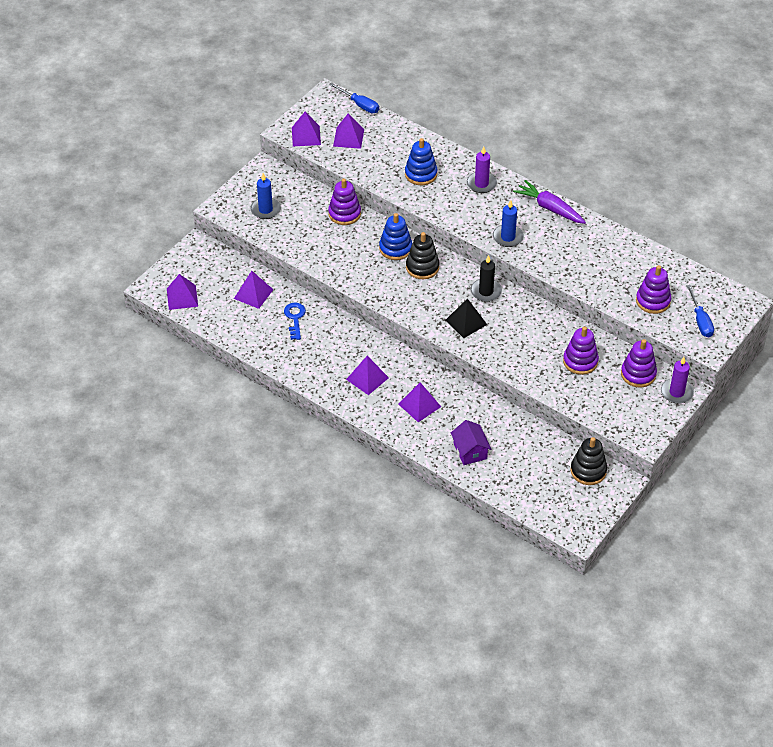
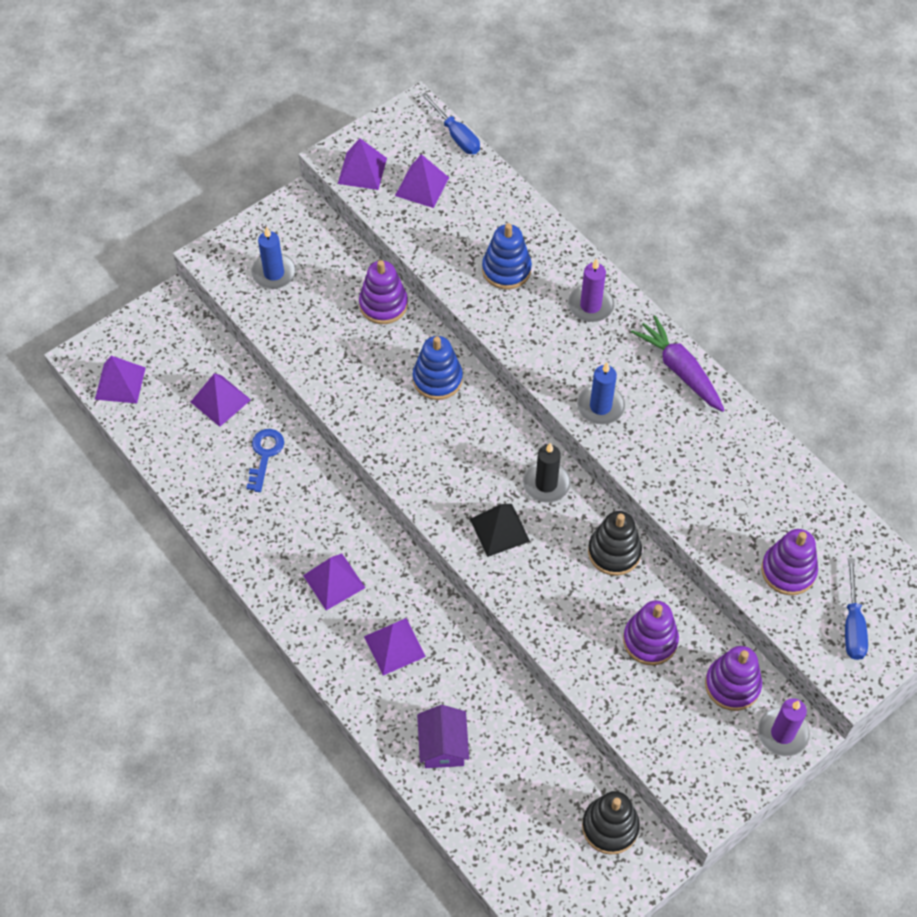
camera: 15 degrees right, 10 degrees up
(422, 267) = (466, 420): black stacking toy -> black stacking toy (614, 552)

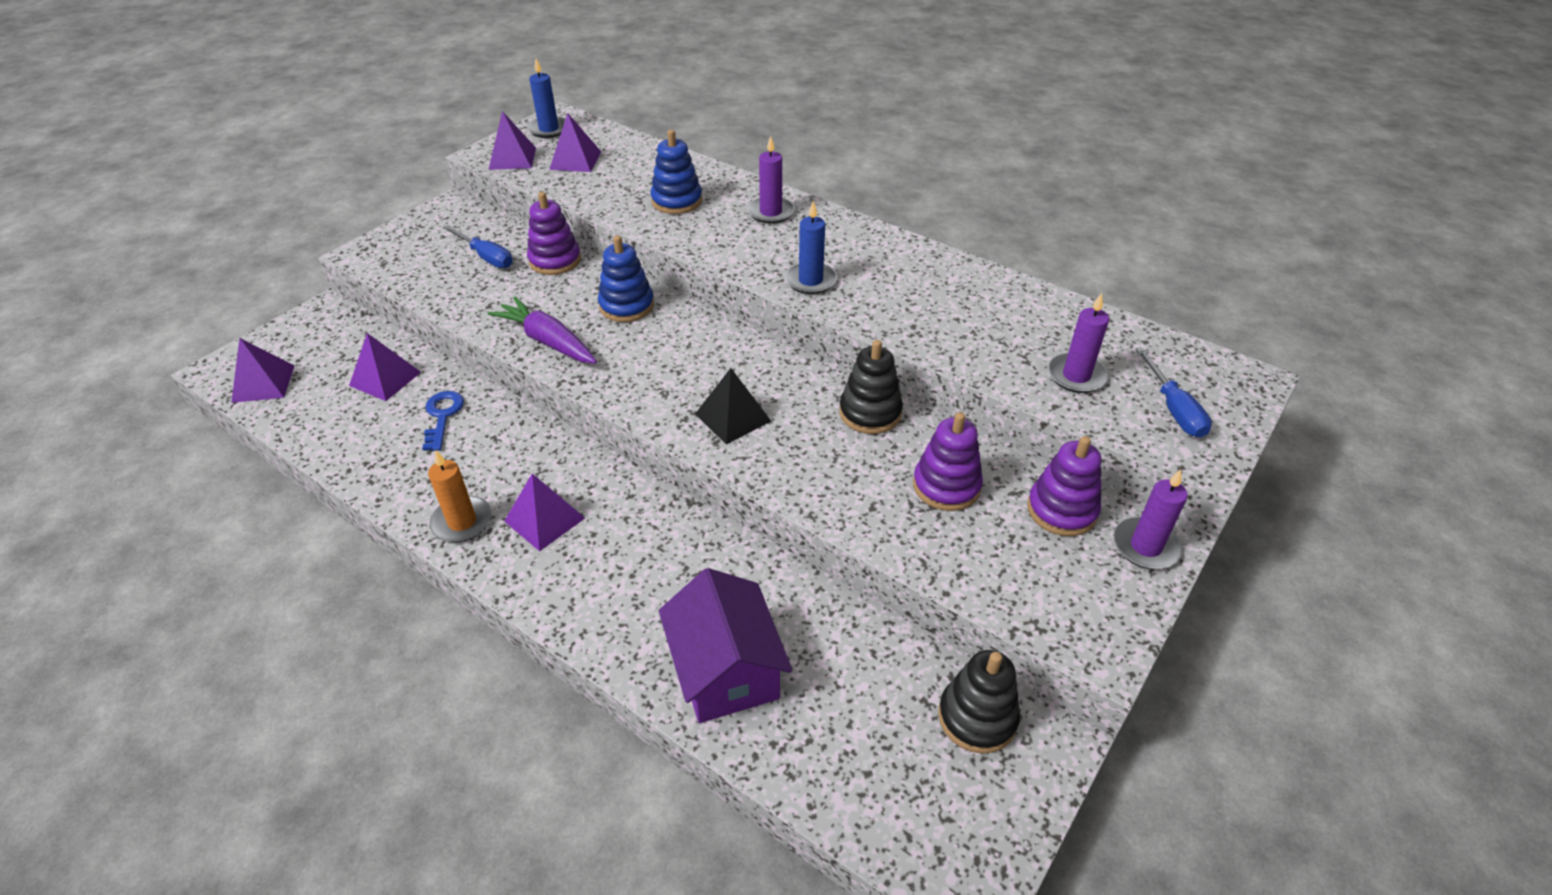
camera: 15 degrees left, 15 degrees down
(271, 568) = (462, 522): none -> orange candle
(274, 273) = (432, 255): blue candle -> blue candle (549, 129)
(394, 646) = (635, 571): purple pyramid -> none
(443, 745) = (726, 670): purple house -> purple house, size x1.56
(456, 135) = (601, 126): blue screwdriver -> blue screwdriver (486, 257)
(546, 483) = (772, 368): black candle -> none
(680, 370) = (880, 242): purple carrot -> purple carrot (548, 341)
(788, 571) = (1076, 376): purple stacking toy -> purple candle

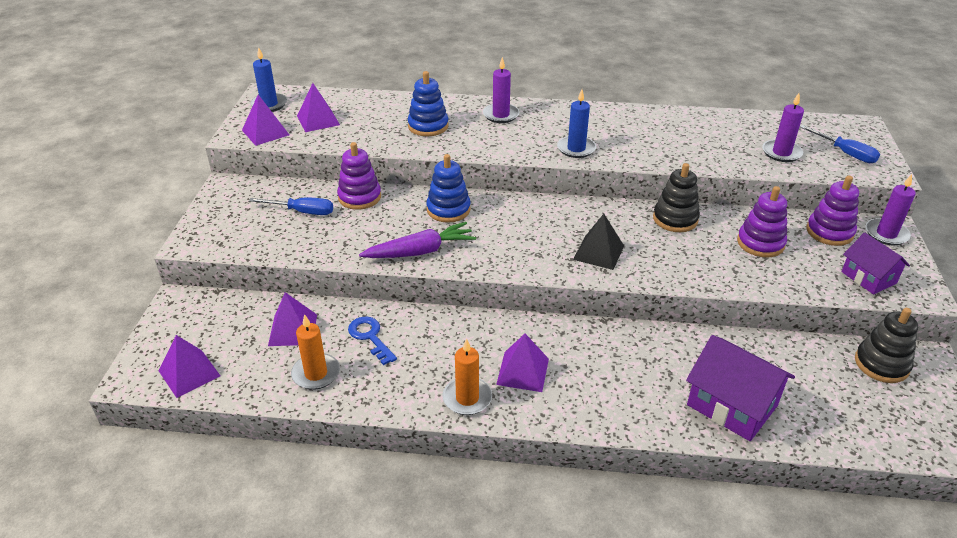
camera: 30 degrees left, 5 degrees down
(359, 432) = (316, 373): none -> orange candle
(548, 341) = (420, 251): purple carrot -> purple carrot turned 150 degrees clockwise
(1047, 593) = (868, 277): none -> purple house

